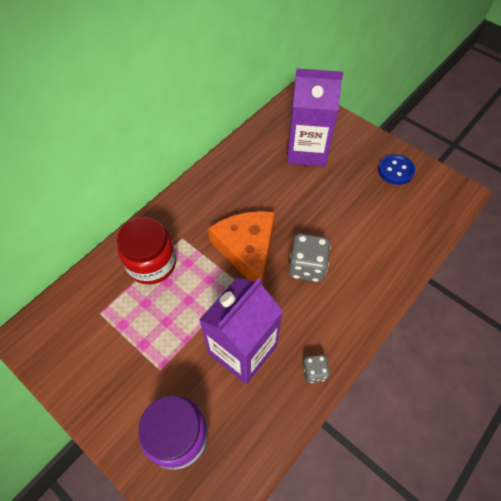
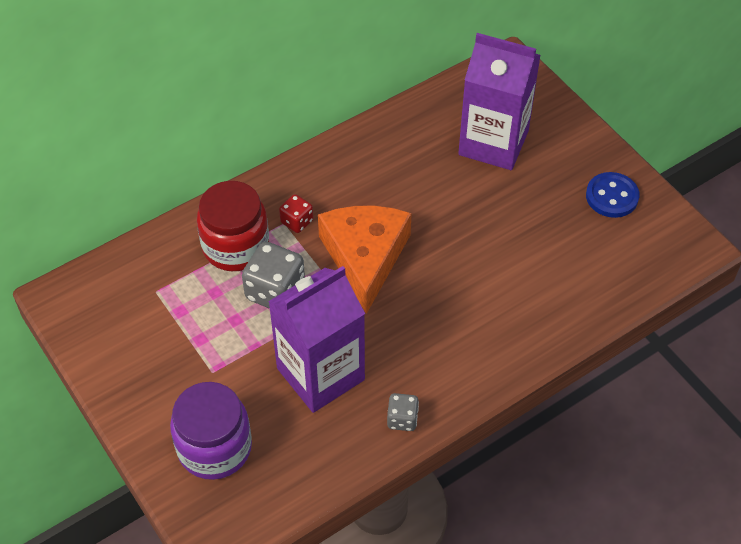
camera: 15 degrees right, 5 degrees down
(191, 235) = (297, 221): none -> red dice
(307, 266) = (437, 295): grey dice -> grey dice (275, 291)

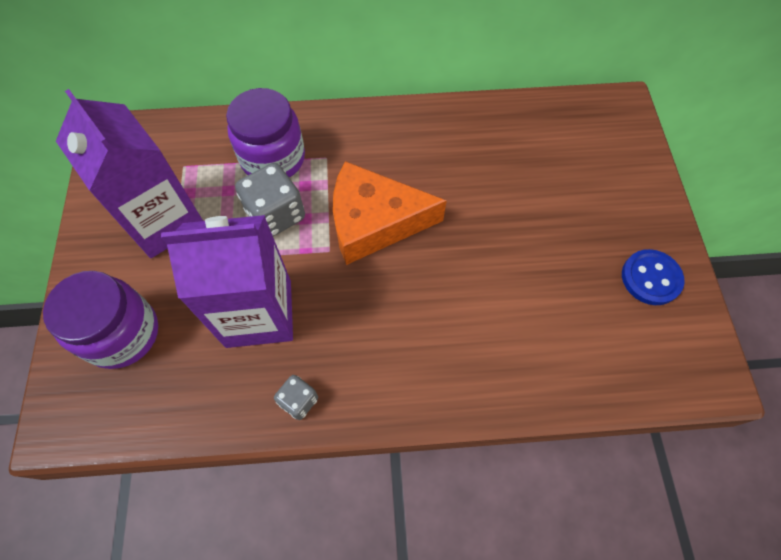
camera: 30 degrees right, 10 degrees up
(235, 246) = (273, 158): red jar -> purple jar
(297, 221) = (338, 161): red dice -> none
(365, 257) = (374, 222): orange cheese -> orange cheese turned 120 degrees counterclockwise
(493, 143) = (562, 170): purple carton -> purple carton (163, 221)

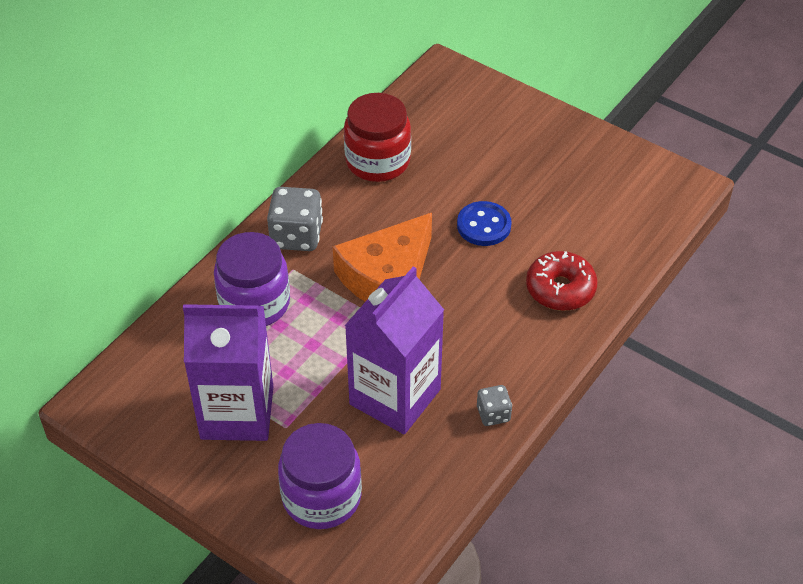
camera: 50 degrees left, 15 degrees down
(276, 214) = (314, 334): grey dice -> grey dice (296, 236)
(481, 356) = (560, 289): none -> red donut
(482, 132) = (377, 161): none -> red jar
(650, 278) = (594, 161): blue button -> blue button (484, 225)

